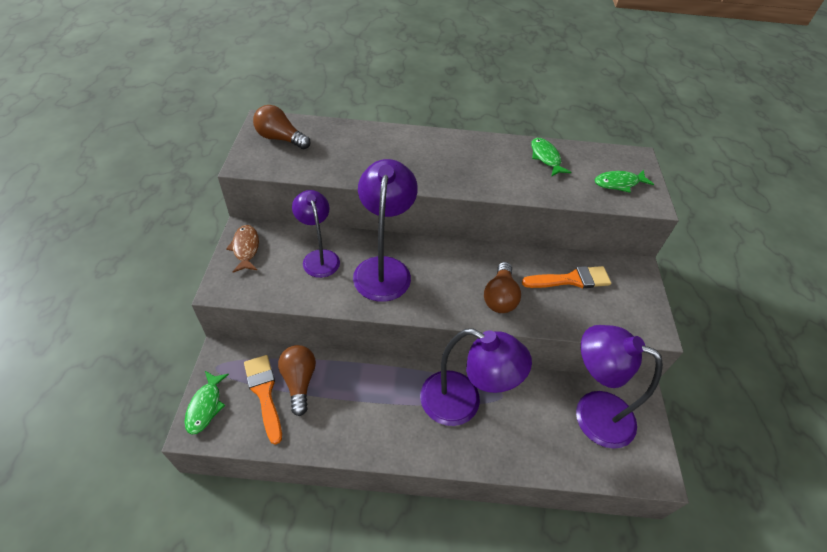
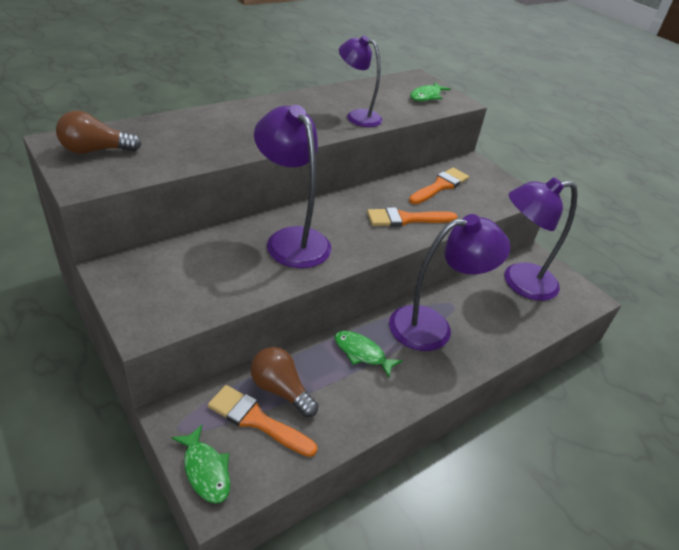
camera: 40 degrees left, 10 degrees down
(246, 248) = (130, 282): brown fish -> none
(319, 257) = (220, 256): purple lamp -> purple lamp (357, 116)
(500, 297) = (406, 219): brown light bulb -> orange brush
(546, 157) = (358, 95): green fish -> green fish (362, 353)

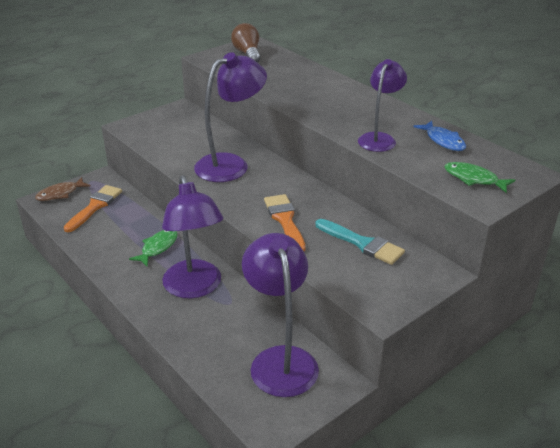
camera: 90 degrees right, 5 degrees down
(205, 470) = (60, 194): green fish -> brown fish
(281, 390) = (120, 213): brown light bulb -> none
(365, 93) = (443, 141): none -> blue fish
(440, 186) = (362, 244): orange brush -> turquoise brush

